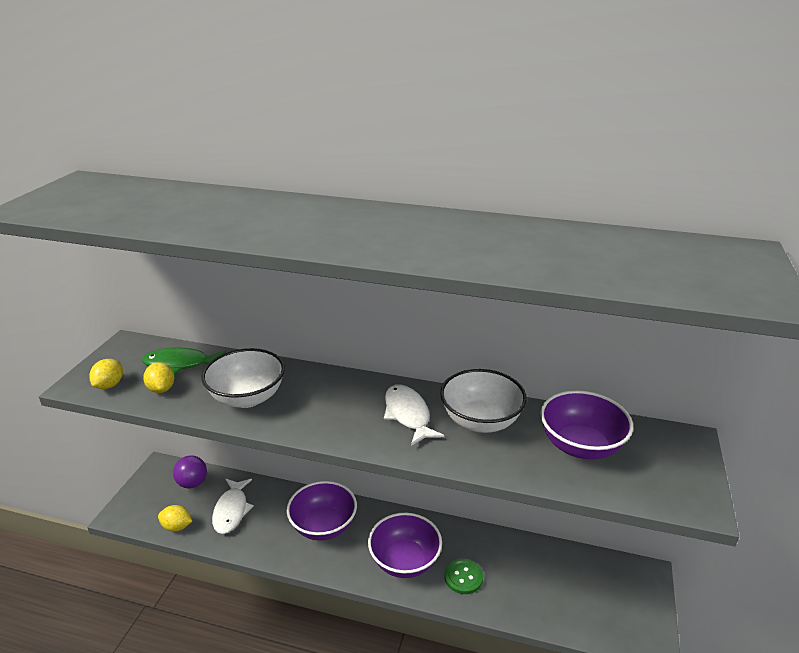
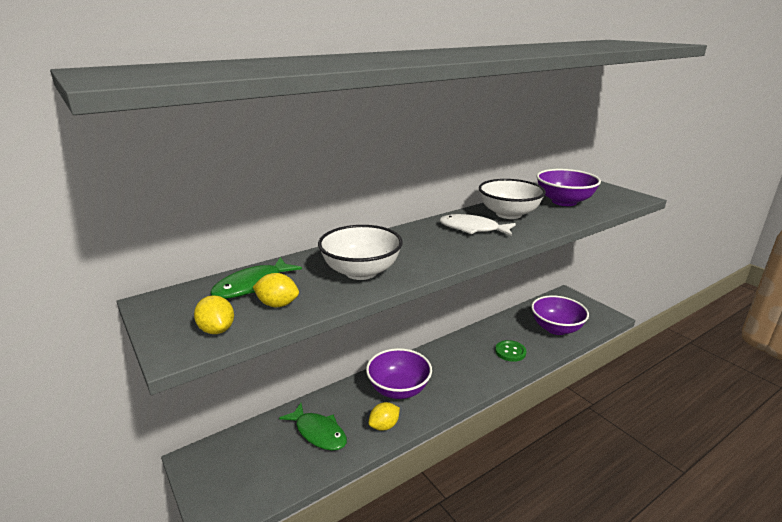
camera: 50 degrees left, 5 degrees down
(177, 527) = (292, 478): yellow lemon -> yellow lemon (384, 426)
(192, 483) = (250, 444): purple ball -> none
(231, 510) = (318, 433): white fish -> green fish
(404, 561) = (473, 368): purple bowl -> purple bowl (556, 328)

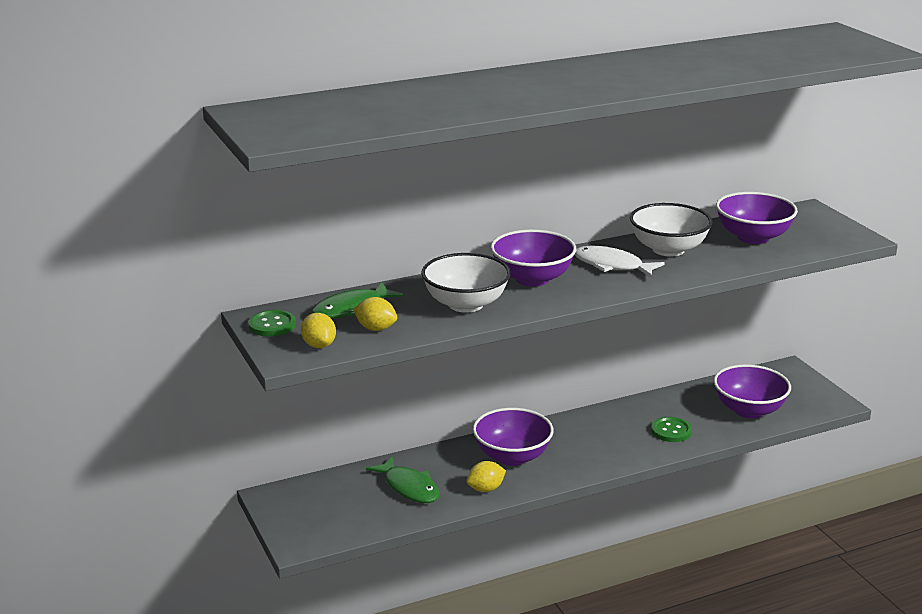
camera: 10 degrees right, 0 degrees up
(168, 310) = (272, 325): none -> green button
(412, 244) = (532, 279): none -> purple bowl

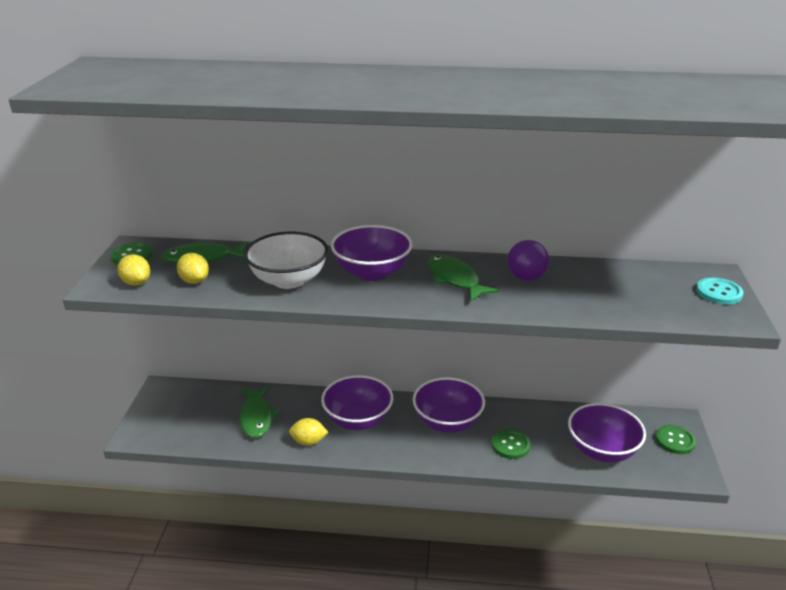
camera: 30 degrees right, 5 degrees up
(319, 345) = (136, 283): yellow lemon -> yellow lemon turned 45 degrees counterclockwise
(612, 265) = (455, 279): white fish -> green fish
(668, 249) = (526, 278): white bowl -> purple ball
(753, 237) = (624, 288): purple bowl -> purple bowl (447, 422)
(798, 384) = (675, 440): none -> green button
(824, 223) = (719, 292): none -> turquoise button

